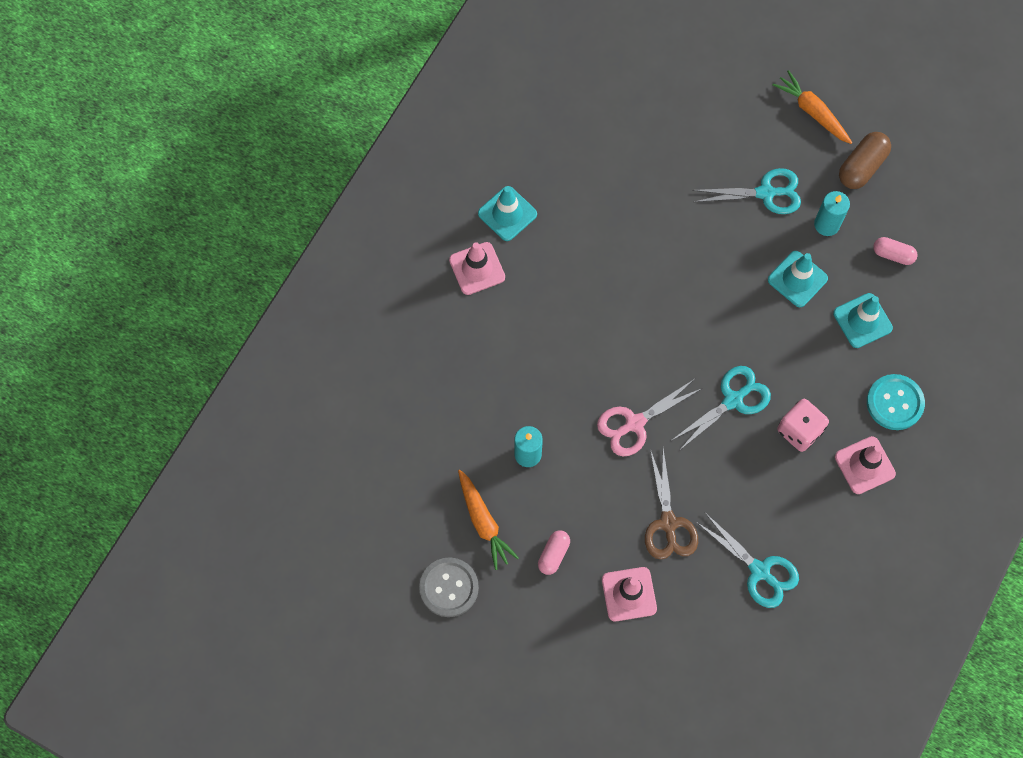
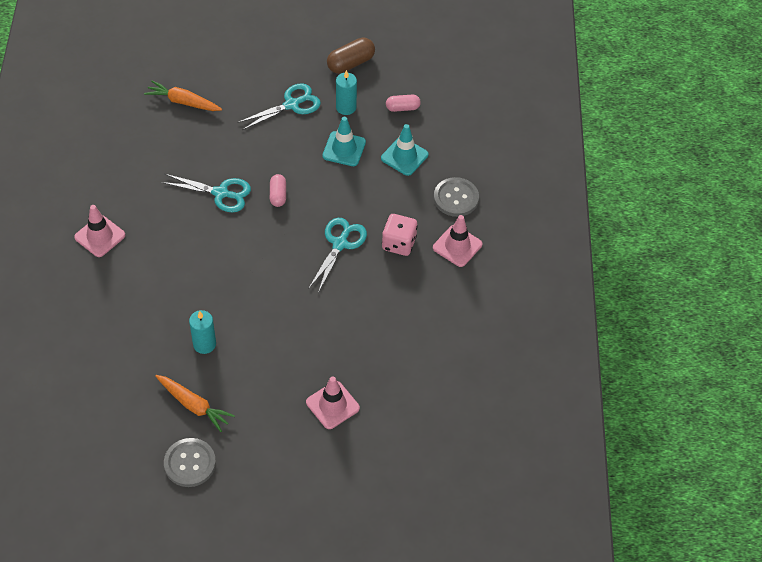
camera: 30 degrees left, 15 degrees down
(507, 214) = (105, 191): turquoise traffic cone -> none
(553, 554) = (260, 404): pink capsule -> pink capsule (278, 195)
(635, 423) = (275, 289): pink scissors -> none
(668, 523) = (336, 344): brown scissors -> none
(759, 571) = (421, 346): turquoise scissors -> turquoise scissors (220, 193)
(812, 112) = (297, 43): orange carrot -> orange carrot (183, 102)
(861, 167) = (350, 63): brown capsule -> brown capsule turned 45 degrees clockwise
(895, 403) = (456, 198): turquoise button -> grey button

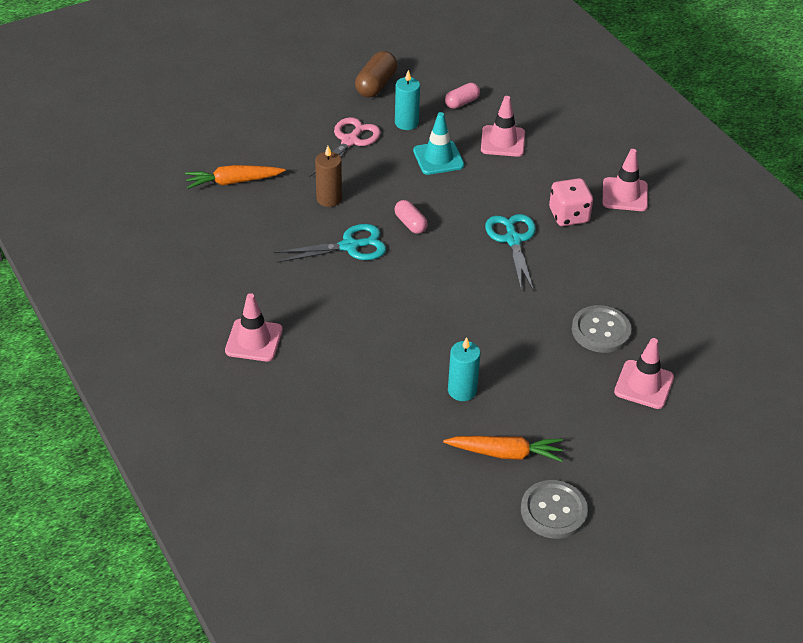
camera: 30 degrees left, 10 degrees down
(237, 147) = (329, 199): none -> brown candle
(291, 105) = (350, 141): turquoise scissors -> pink scissors
(404, 156) = (502, 141): turquoise traffic cone -> pink traffic cone
(456, 198) = (584, 156): grey button -> grey button (601, 331)

